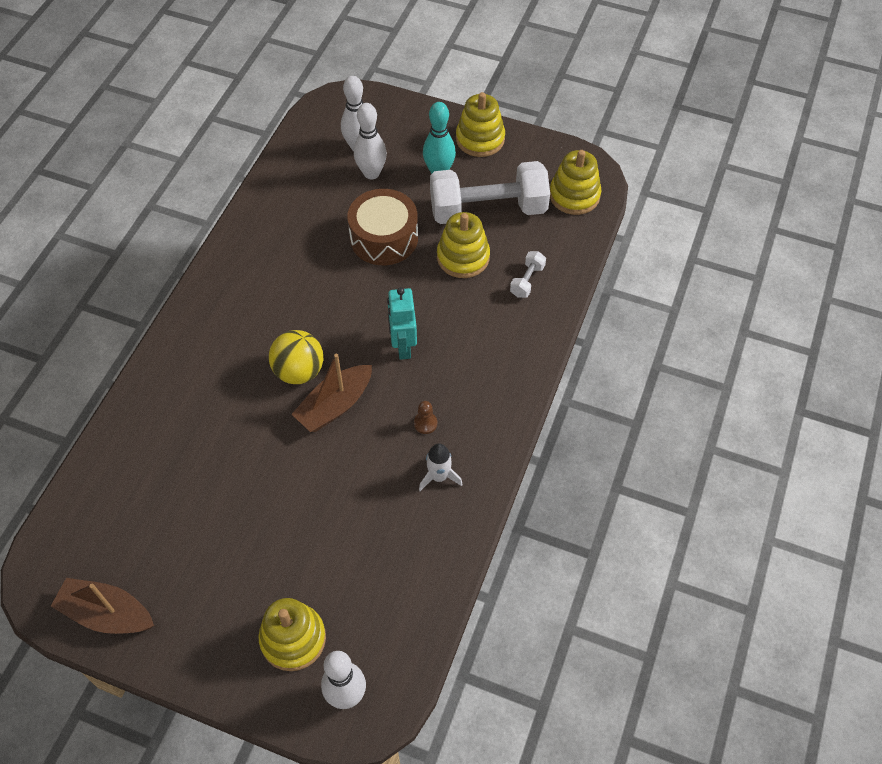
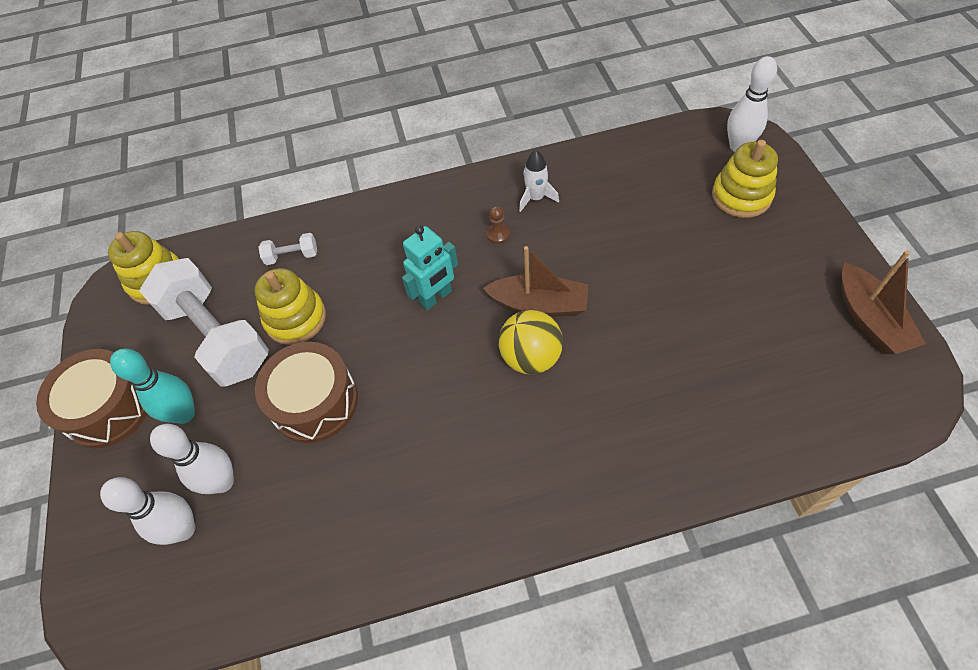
camera: 120 degrees left, 0 degrees up
(480, 139) = (109, 407): yellow stacking toy -> brown drum

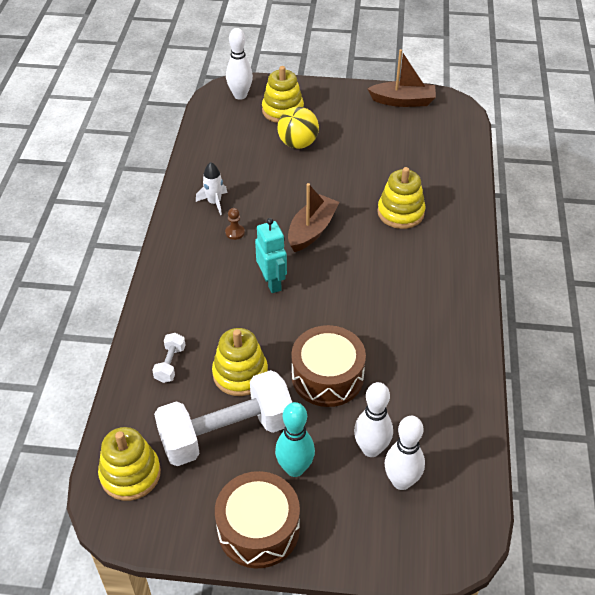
camera: 75 degrees left, 10 degrees down
(531, 357) = (352, 247): yellow ball -> yellow ball (298, 144)
(625, 391) = (400, 212): none -> yellow stacking toy

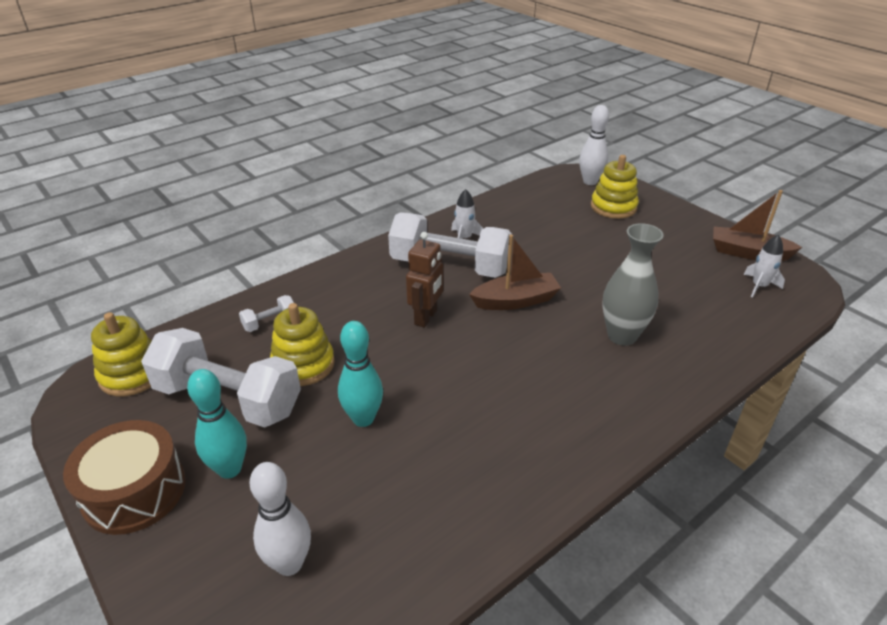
camera: 45 degrees right, 10 degrees down
(235, 232) = (450, 266): brown pawn -> white dumbbell
(272, 282) = (426, 317): turquoise robot -> brown robot
(298, 144) = (594, 235): yellow ball -> none
(327, 376) = (363, 418): brown drum -> turquoise bowling pin
(371, 449) = (308, 509): white bowling pin -> none
(400, 212) = (622, 336): yellow stacking toy -> grey vase
(403, 101) = (748, 253): brown boat -> brown boat turned 150 degrees clockwise
(434, 125) = (759, 286): none -> white rocket

